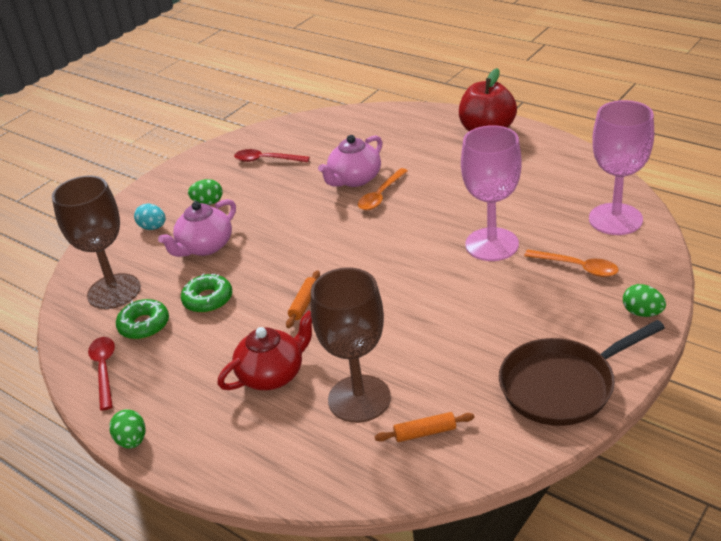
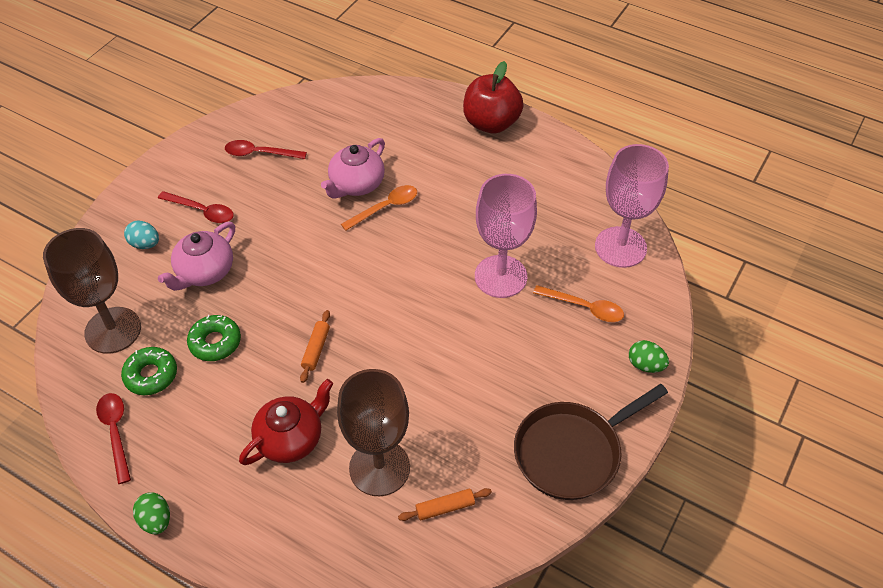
camera: 10 degrees left, 15 degrees up
(208, 202) = (202, 211): green egg -> red spoon
(381, 195) = (385, 208): orange spoon -> orange spoon turned 150 degrees counterclockwise

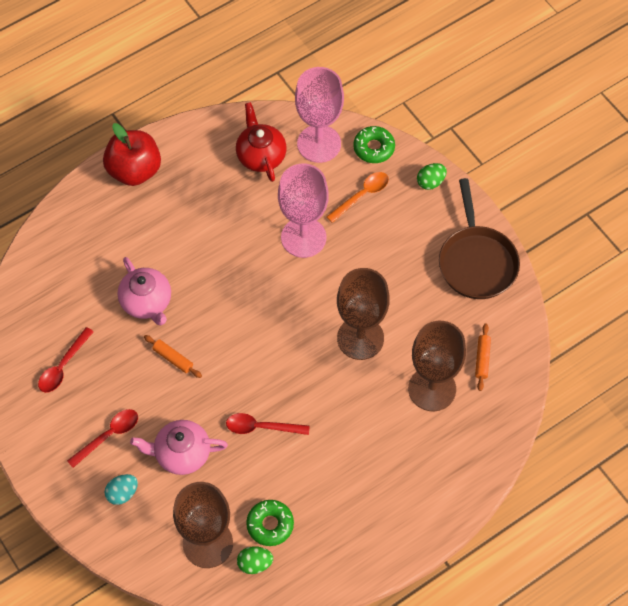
camera: 65 degrees left, 10 degrees up
(116, 433) = (313, 565): red spoon -> red spoon (261, 427)
(156, 520) = (405, 555): green egg -> green egg (255, 564)
(204, 272) = (181, 453): pink teapot -> pink teapot turned 120 degrees clockwise
(215, 342) = (261, 467): green donut -> green donut (374, 148)
(291, 438) = (379, 440): red teapot -> red teapot (261, 155)
(316, 349) = (306, 394): orange rolling pin -> orange rolling pin (173, 358)
(385, 208) = (186, 290): orange spoon -> none
(408, 372) = (360, 338): none -> brown goblet

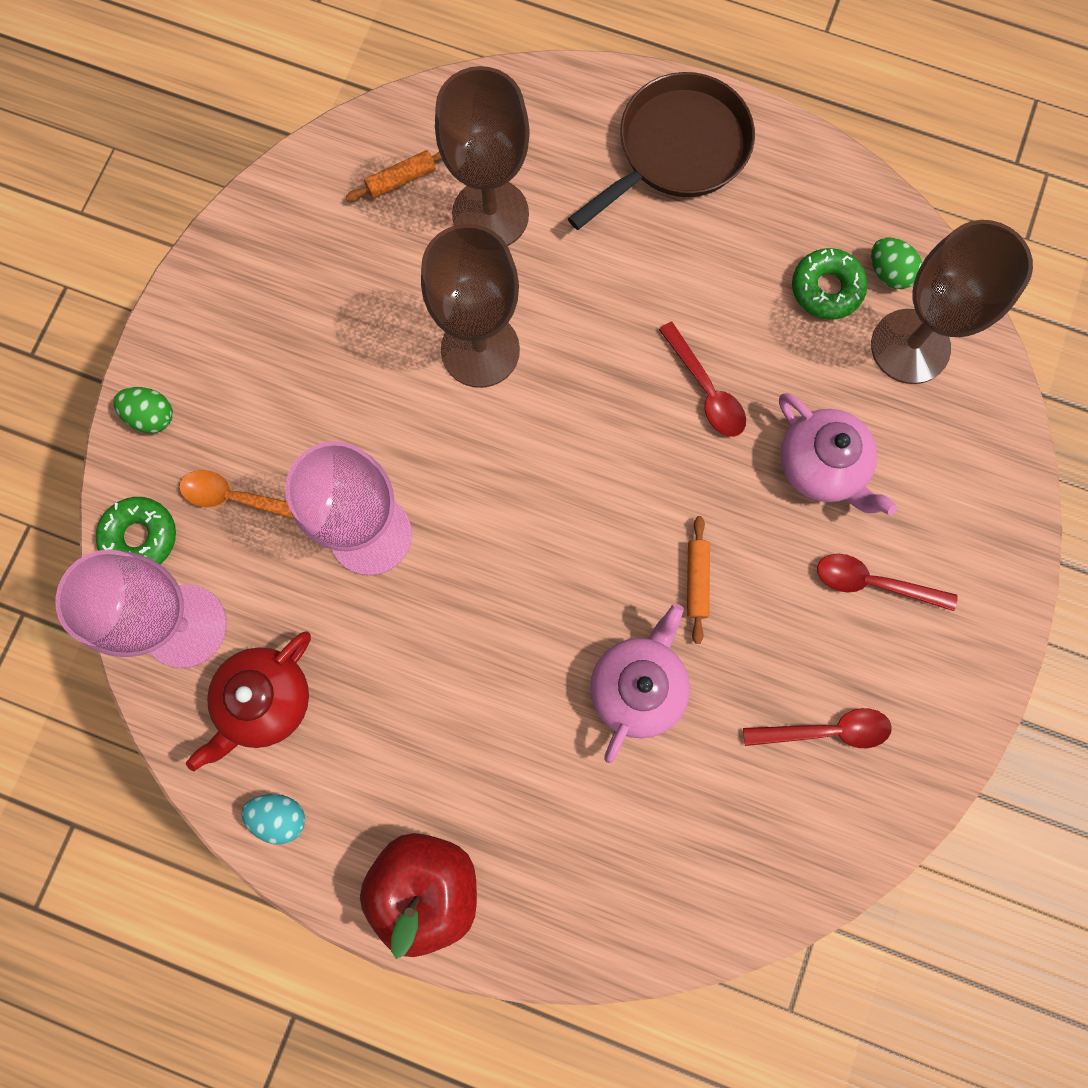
camera: 125 degrees left, 15 degrees up
(122, 493) = (934, 502): turquoise egg -> turquoise egg (280, 816)
(476, 261) = (250, 274): brown pan -> brown pan (677, 150)

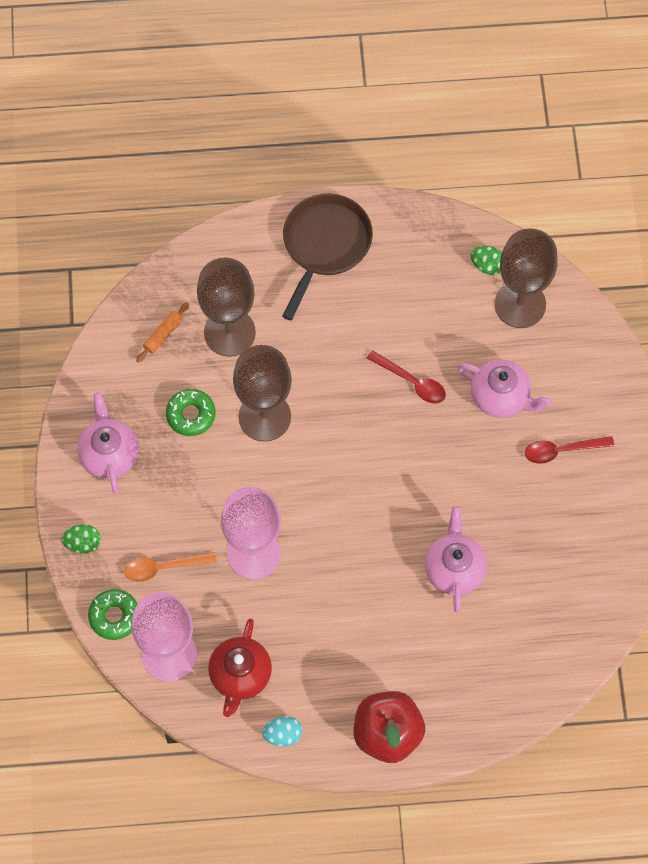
camera: 25 degrees left, 10 degrees down
(249, 309) = (109, 454): none -> pink teapot
(696, 581) = (459, 494): orange rolling pin -> none
(826, 289) = (454, 291): green donut -> green donut (191, 415)
(826, 731) = (573, 545): red spoon -> none

